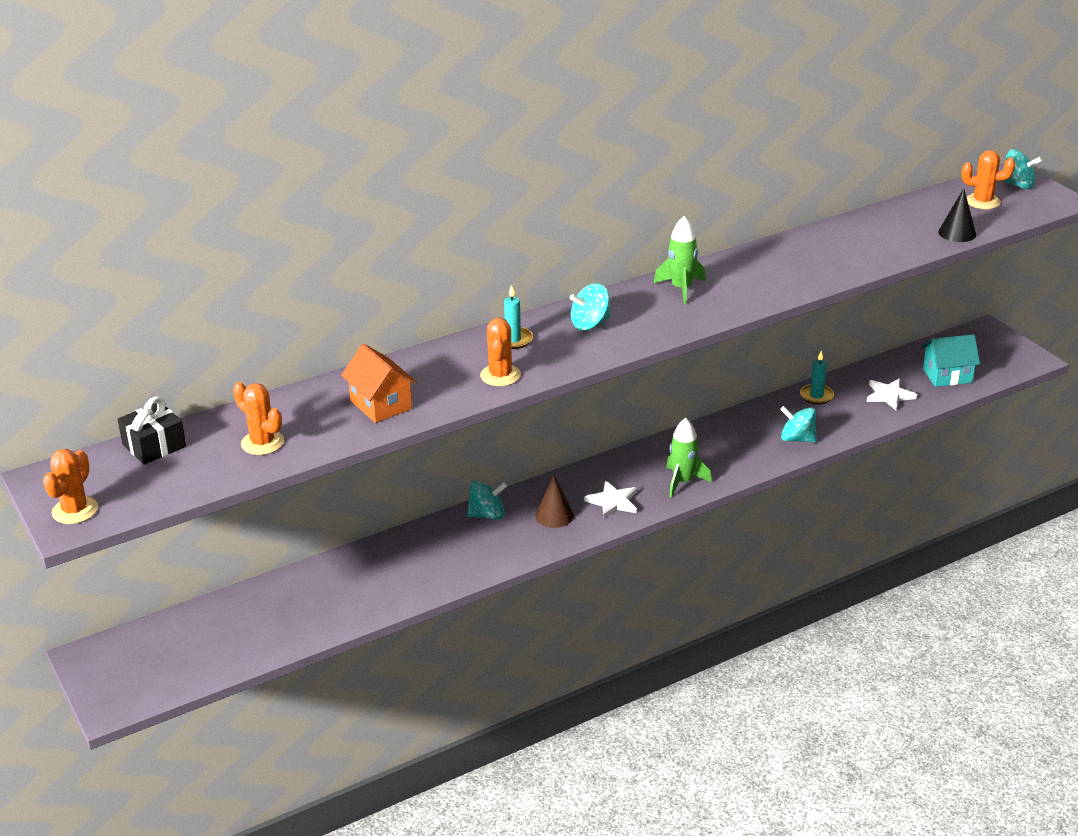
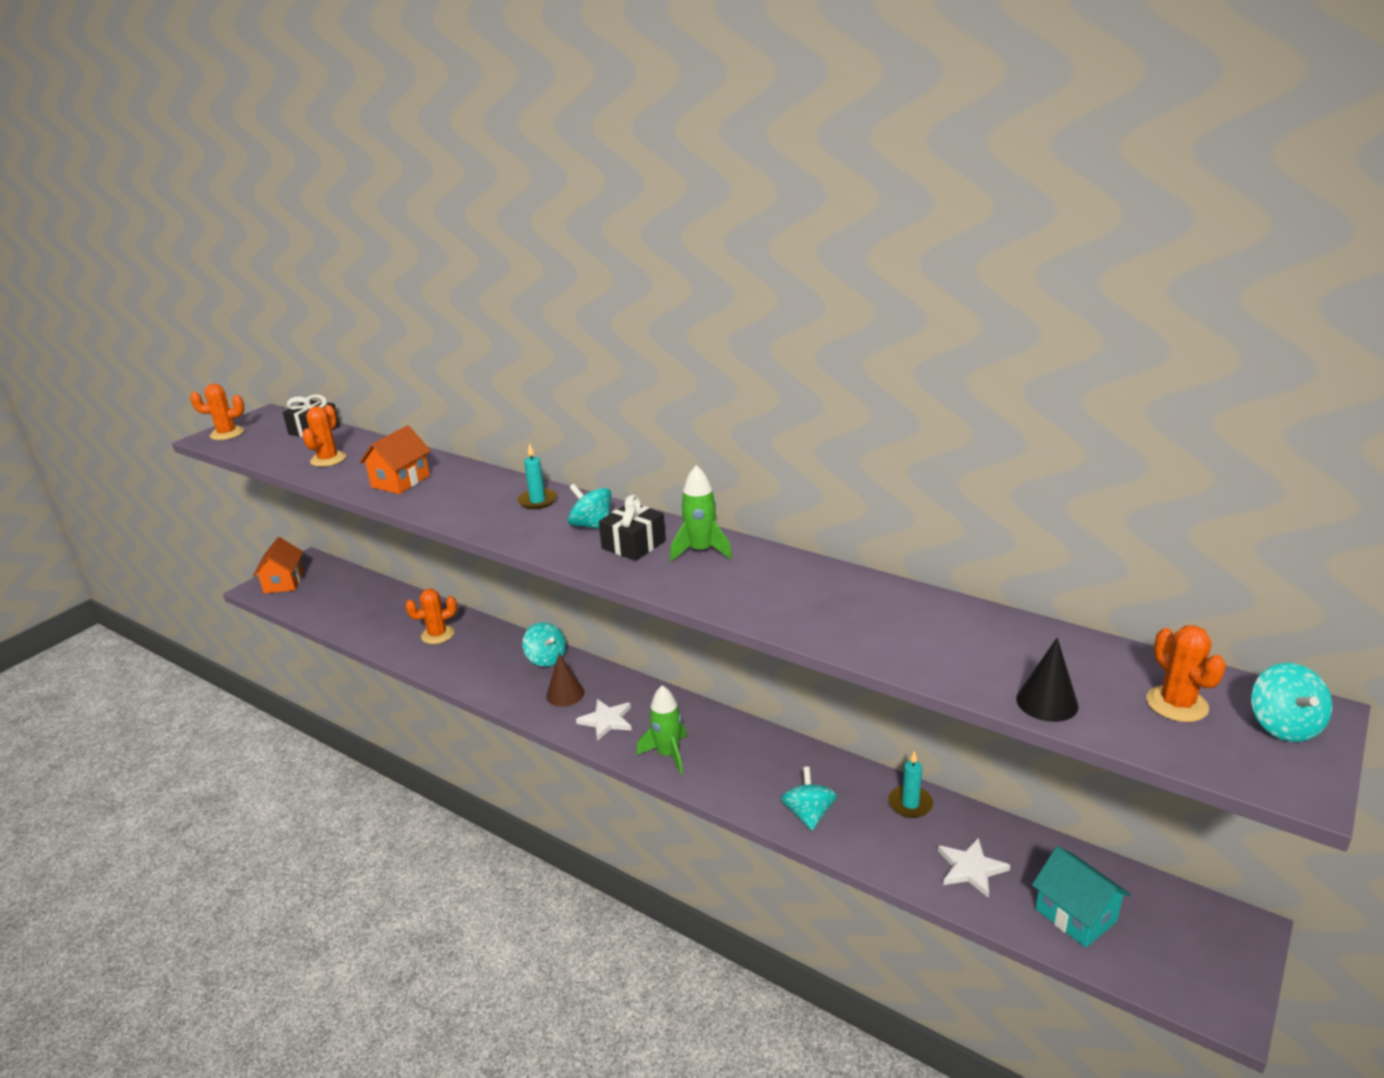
camera: 65 degrees right, 5 degrees down
(123, 681) = (284, 582): none -> orange house
(500, 375) = (471, 512): orange cactus -> orange cactus (437, 635)
(643, 313) = (633, 545): none -> black gift

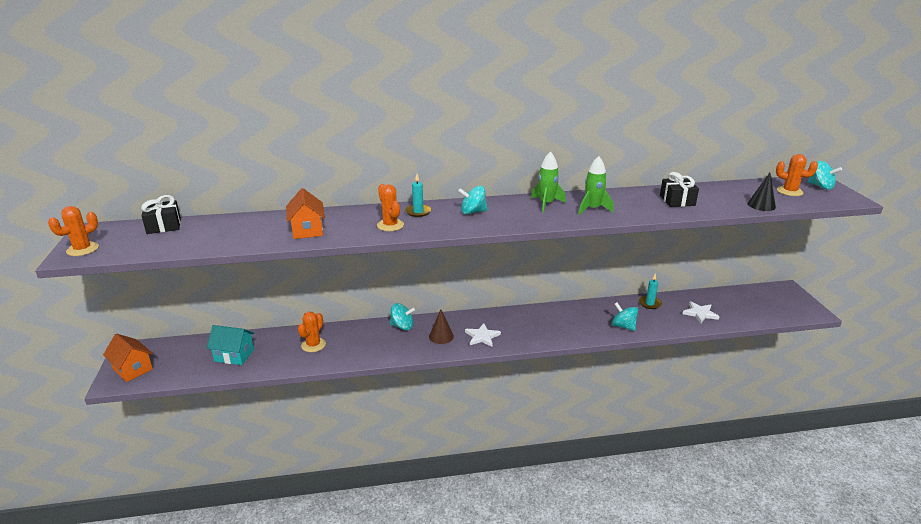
camera: 45 degrees left, 0 degrees up
(328, 459) = (220, 236): orange cactus -> orange cactus (390, 225)
(633, 545) = (511, 212): black gift -> black gift (677, 200)
(668, 754) = (533, 335): green rocket -> green rocket (592, 209)
(1075, 915) = (747, 310): turquoise house -> turquoise house (234, 355)

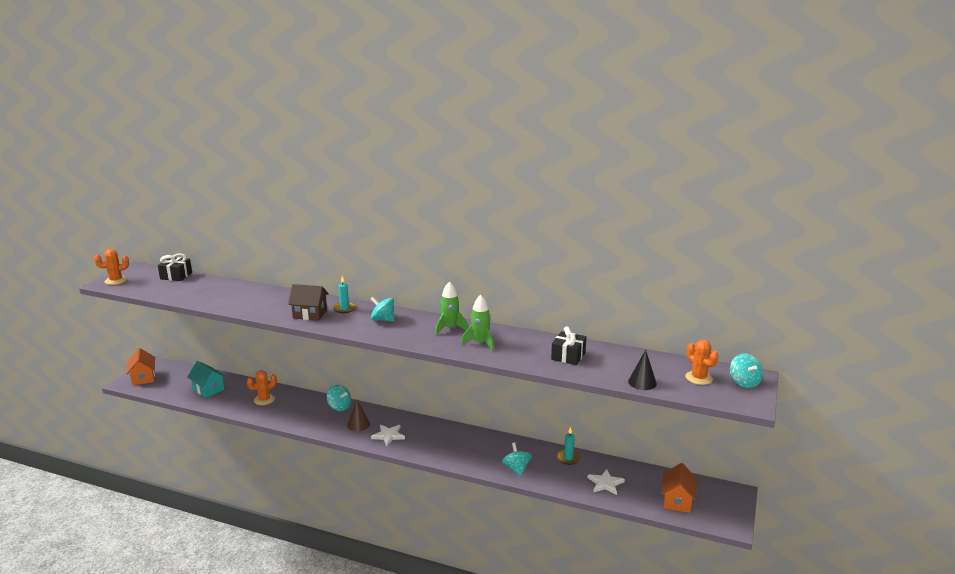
camera: 30 degrees right, 5 degrees down
(307, 230) = (253, 303): orange house -> orange house (677, 501)
(390, 225) = (310, 314): orange cactus -> brown house

